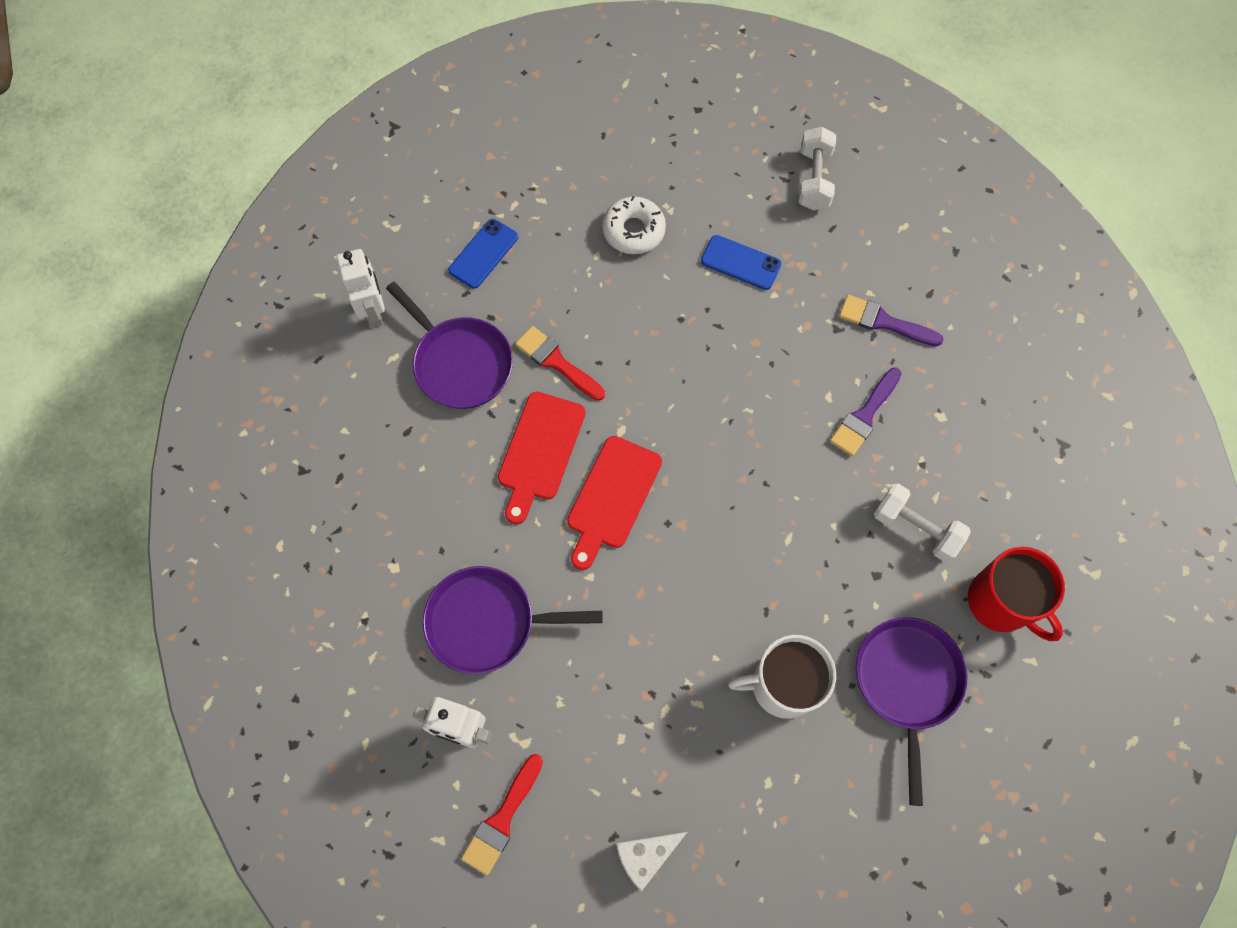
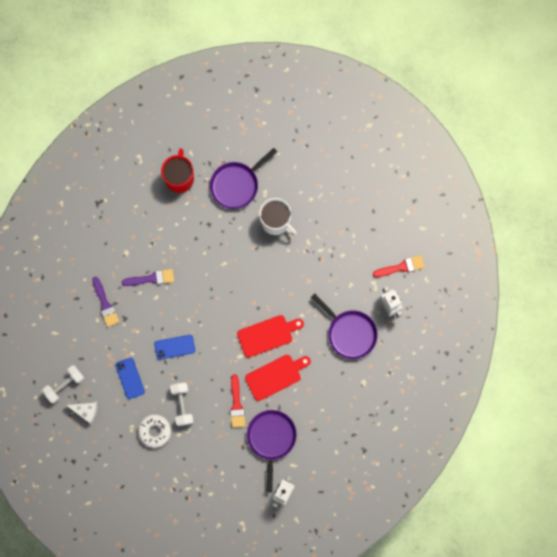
camera: 135 degrees left, 10 degrees up
(483, 254) = (220, 477): blue phone -> blue phone (174, 347)
(646, 855) = (368, 215): white cheese -> white cheese (86, 411)
(916, 528) = (179, 226): white dumbbell -> white dumbbell (182, 405)

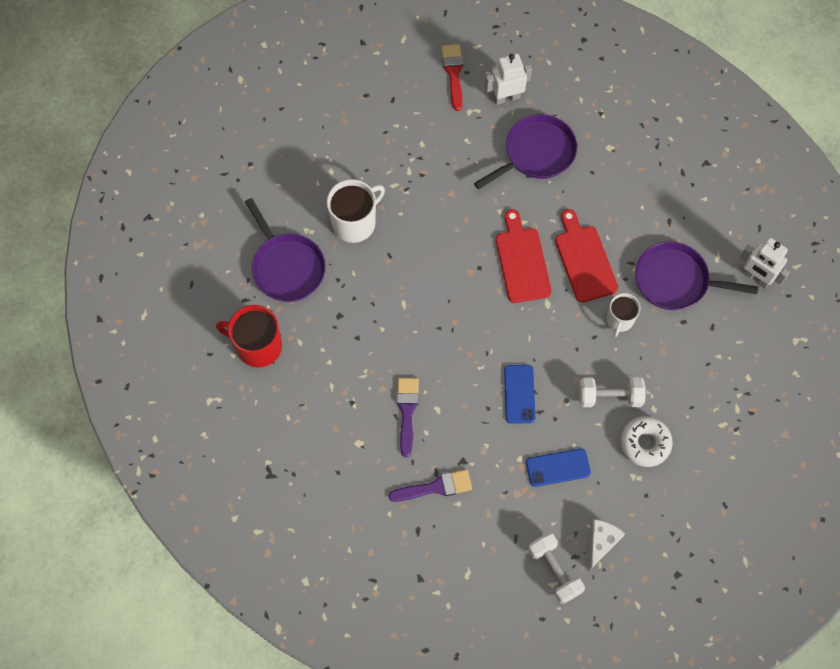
camera: 80 degrees left, 10 degrees down
(236, 405) = (619, 320): red brush -> white mug

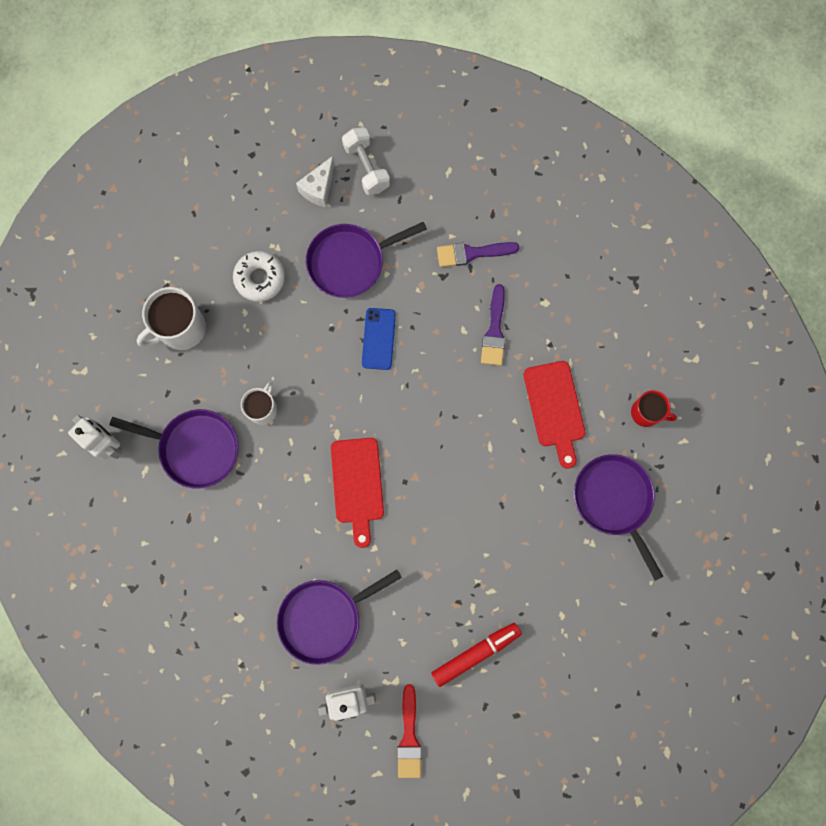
camera: 175 degrees left, 10 degrees up
(258, 346) = (646, 413): red mug -> red mug, size x0.62
(355, 222) = (537, 548): white mug -> white mug (181, 329)
(403, 137) = (476, 653): none -> red marker
(558, 467) = (350, 262): blue phone -> purple pan
(584, 260) = (289, 480): red cutting board -> red cutting board (555, 408)
(609, 397) = (287, 328): white dumbbell -> none

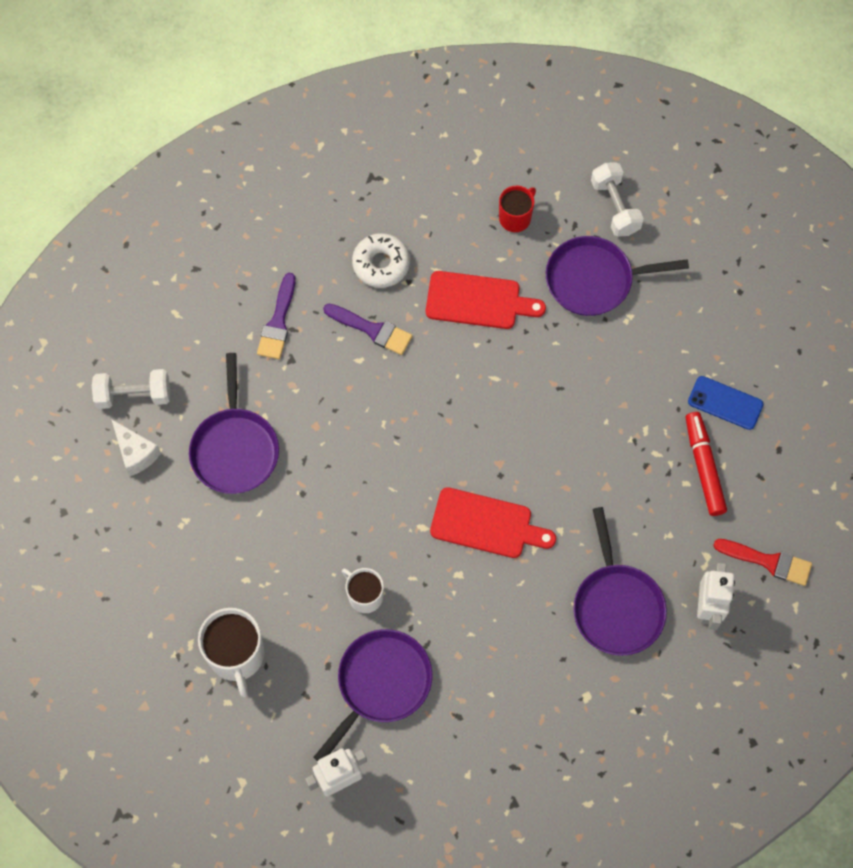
camera: 70 degrees left, 10 degrees down
(260, 278) = (213, 550): white donut -> white donut (381, 264)
(378, 339) = (334, 448): blue phone -> blue phone (725, 403)
(692, 495) = (615, 207): none -> white dumbbell

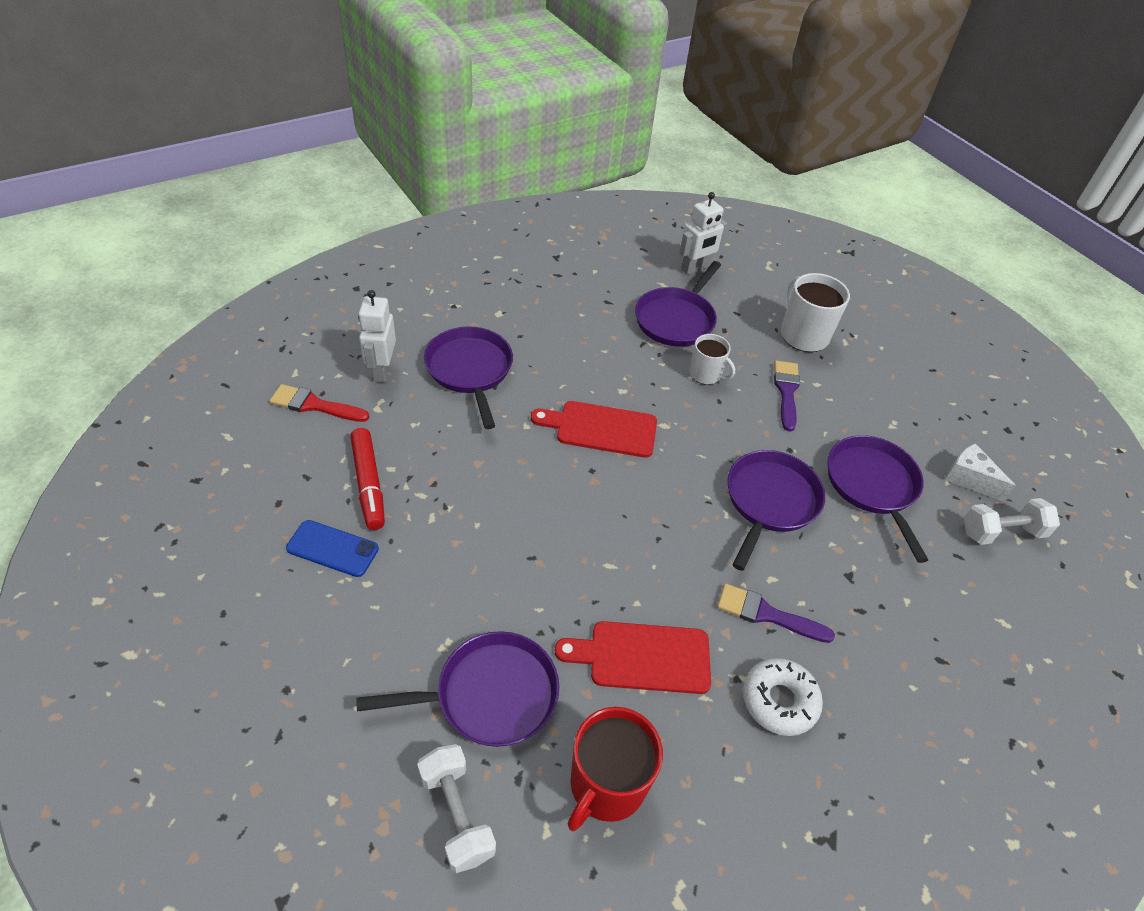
camera: 170 degrees right, 20 degrees down
(278, 322) = (881, 618): purple brush -> purple brush (786, 391)
(339, 435) = (770, 501): none -> purple pan
(515, 218) = (606, 785): red mug -> red mug, size x1.61

